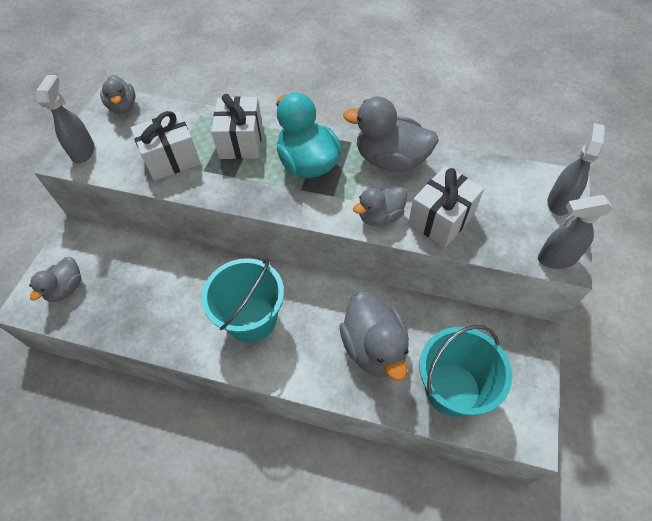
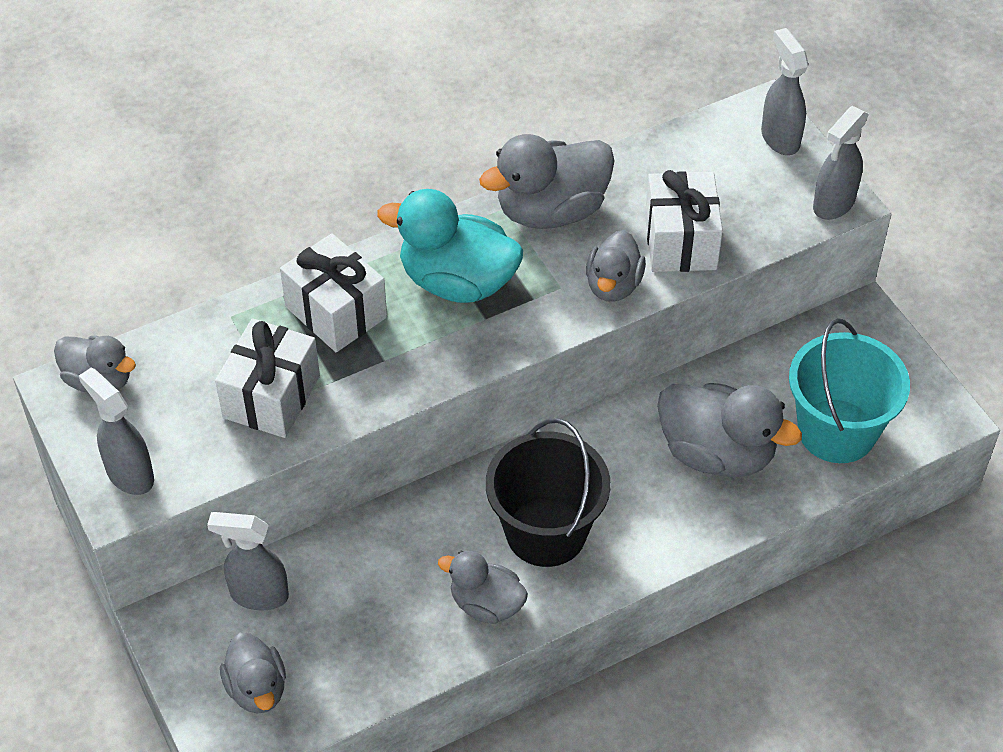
camera: 45 degrees left, 5 degrees down
(115, 249) = (258, 595): none -> grey spray bottle
(188, 331) = (486, 604): none -> grey duck
(252, 319) = (546, 532): turquoise bucket -> black bucket

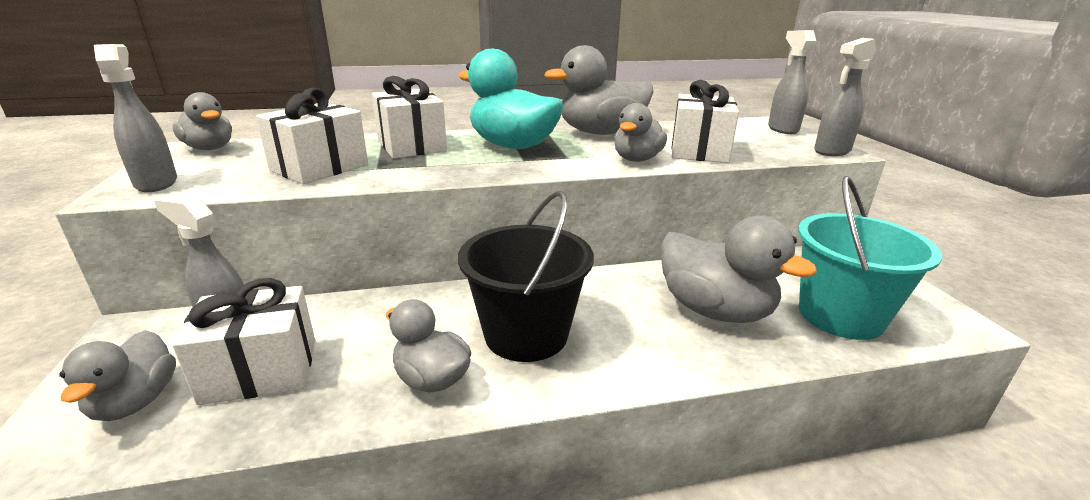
camera: 15 degrees right, 25 degrees down
(333, 634) = (260, 371): none -> white gift

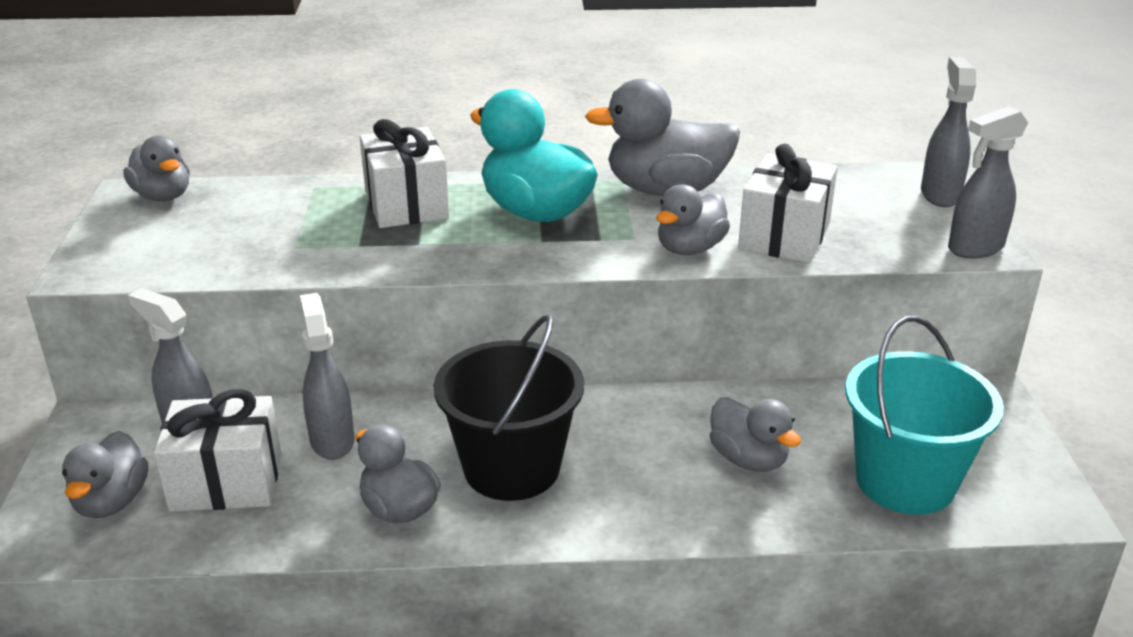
camera: 10 degrees right, 5 degrees up
(156, 183) = (116, 256): grey spray bottle -> grey spray bottle (332, 440)
(319, 168) = (292, 241): white gift -> none
(714, 310) = (748, 459): grey duck -> grey duck, size x0.61

